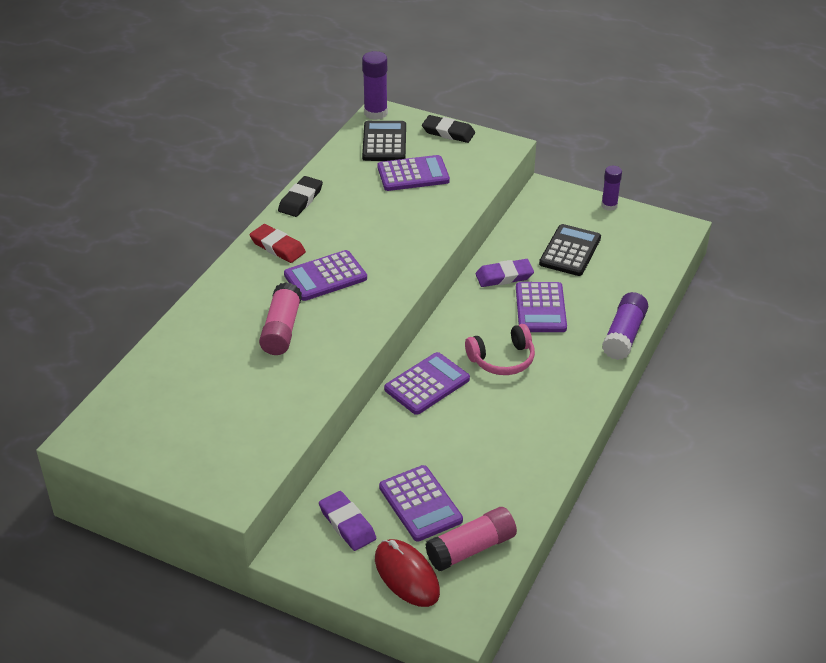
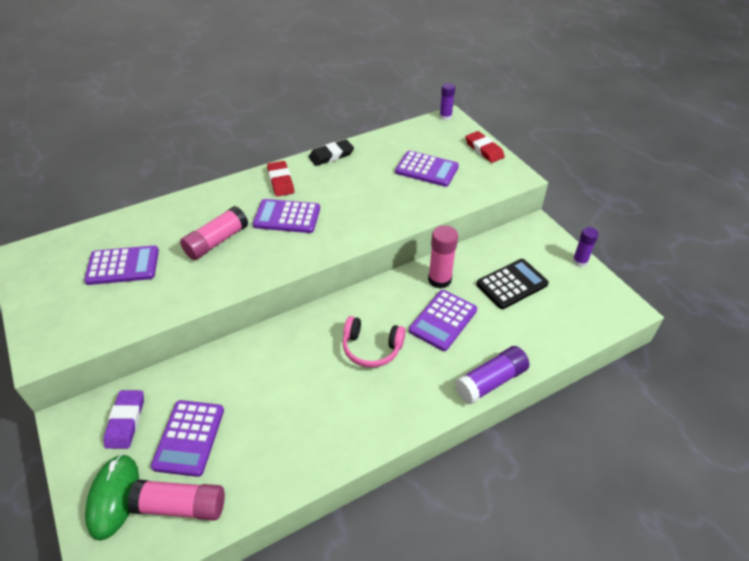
camera: 35 degrees right, 5 degrees up
(375, 113) = (445, 117): purple glue stick -> purple glue stick, size x0.66
(384, 142) = (430, 139): black calculator -> none
(406, 575) = (114, 497): red mouse -> green mouse
(427, 384) = (297, 337): purple calculator -> purple calculator (123, 266)
(448, 132) = (484, 149): black eraser -> red eraser
(504, 276) = (439, 280): purple eraser -> pink glue stick

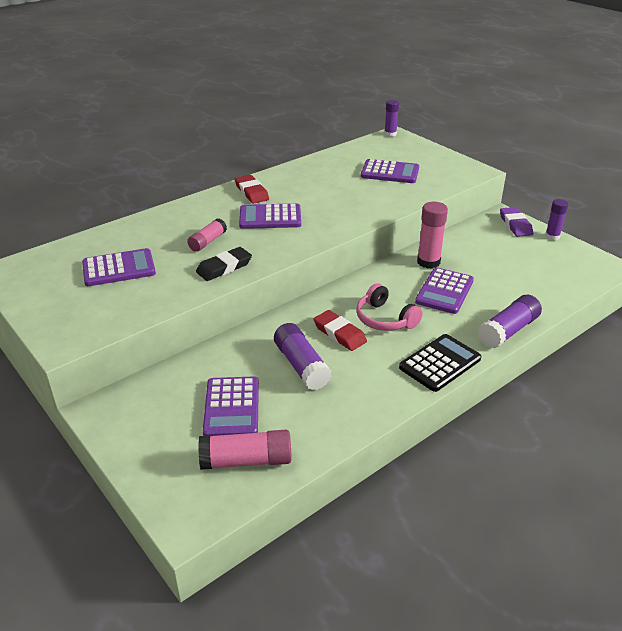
camera: 10 degrees left, 10 degrees down
(114, 497) = (172, 463): green mouse -> none
(125, 421) = (159, 403): purple eraser -> purple eraser (515, 225)
(216, 241) = (207, 242): pink glue stick -> pink glue stick, size x0.66
(271, 396) = (301, 365): none -> purple glue stick
(331, 155) = (293, 169): black eraser -> black eraser (224, 267)
(371, 348) = (385, 319): pink headphones -> pink headphones turned 45 degrees clockwise
(484, 149) = (437, 154): red eraser -> red eraser (339, 333)
(512, 284) = (497, 259): black calculator -> black calculator (440, 363)

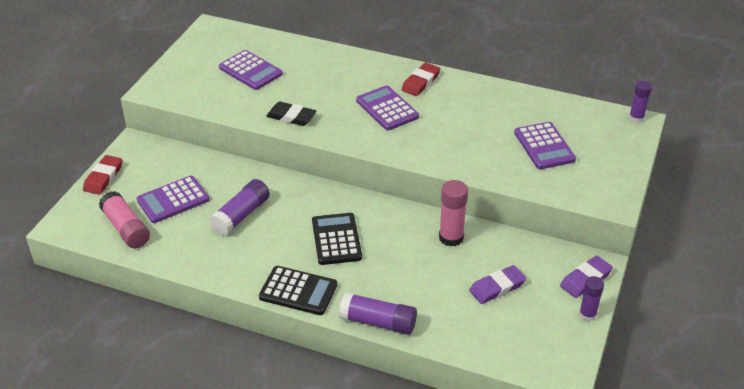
camera: 60 degrees right, 5 degrees up
(207, 242) = (321, 93): pink glue stick -> none
(339, 333) = (296, 220): red eraser -> red eraser (103, 177)
(385, 319) = (336, 239): pink headphones -> black calculator
(444, 291) = (409, 263): purple calculator -> none
(501, 261) = (497, 287): none -> purple eraser

